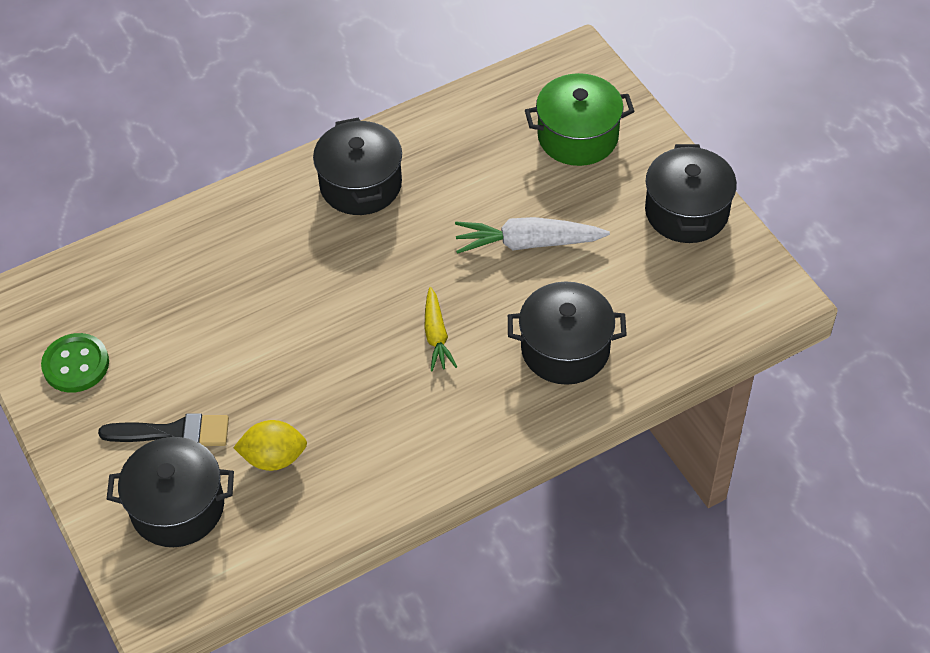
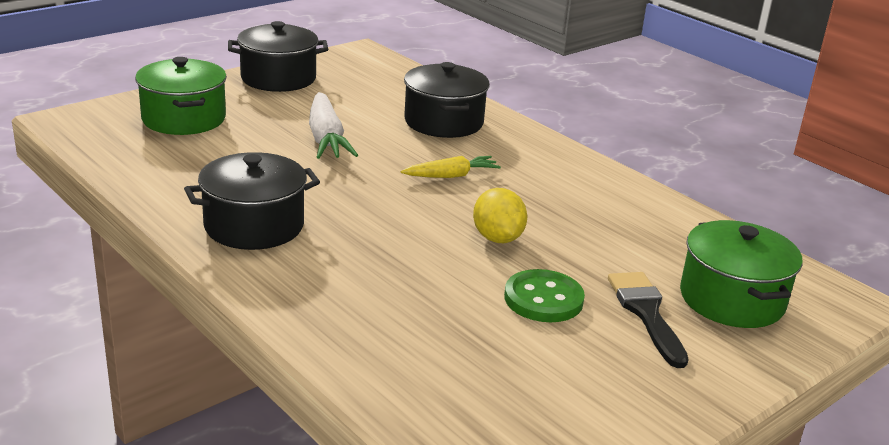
camera: 105 degrees left, 25 degrees down
(76, 365) = (594, 405): green button -> green button (543, 299)
(177, 507) = (732, 299): black pot -> green pot
(274, 458) = (637, 249): yellow lemon -> yellow lemon (497, 238)

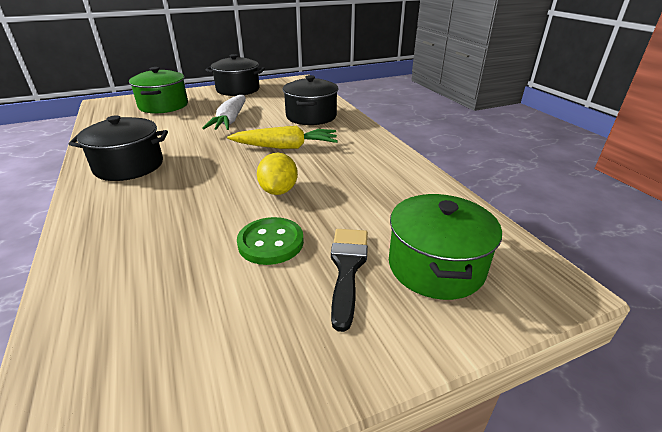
camera: 20 degrees right, 5 degrees up
(451, 176) = (286, 147): yellow carrot -> yellow carrot, size x1.57

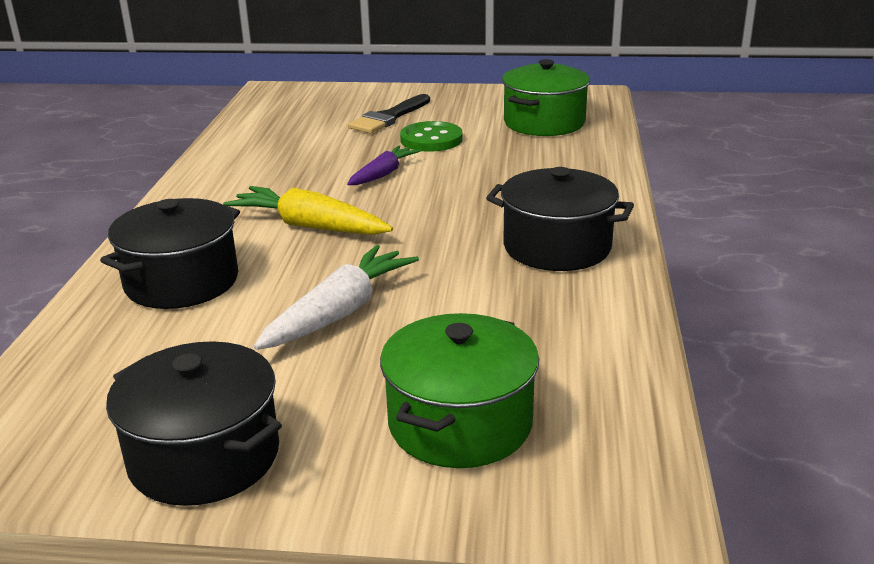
camera: 150 degrees left, 5 degrees down
(278, 191) = (383, 174): yellow lemon -> purple carrot
(436, 266) = (327, 107): green pot -> green pot (544, 123)

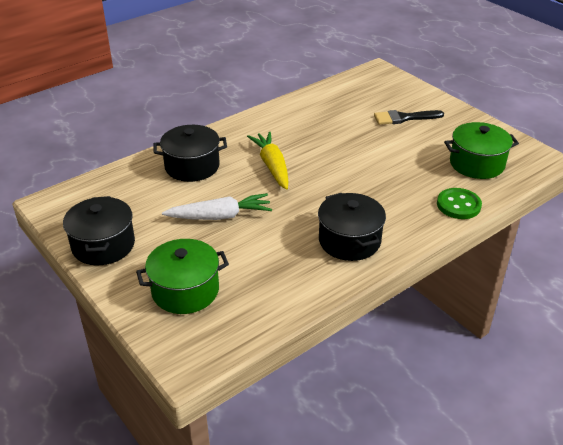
camera: 45 degrees right, 10 degrees up
(383, 174) = (345, 153): purple carrot -> none
(431, 139) = (400, 144): green button -> green button (458, 205)

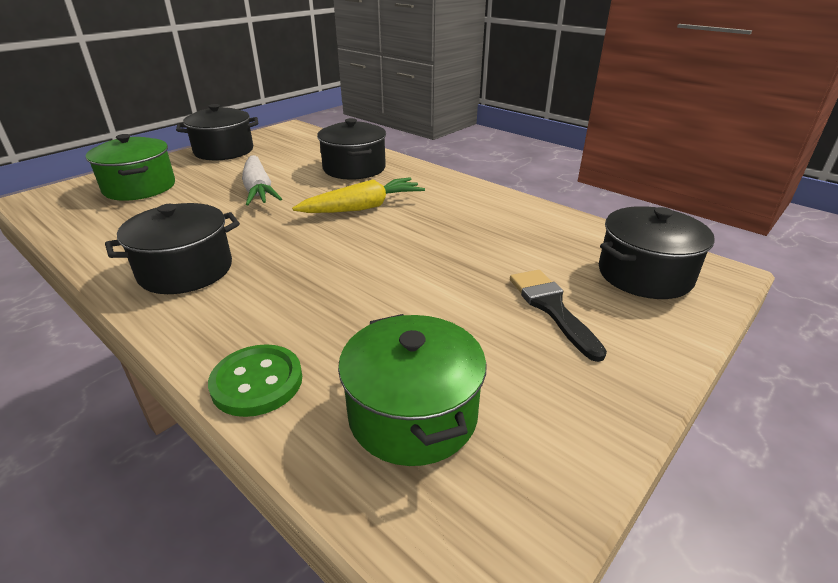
camera: 80 degrees right, 5 degrees down
(377, 87) = (644, 274): none -> black pot

